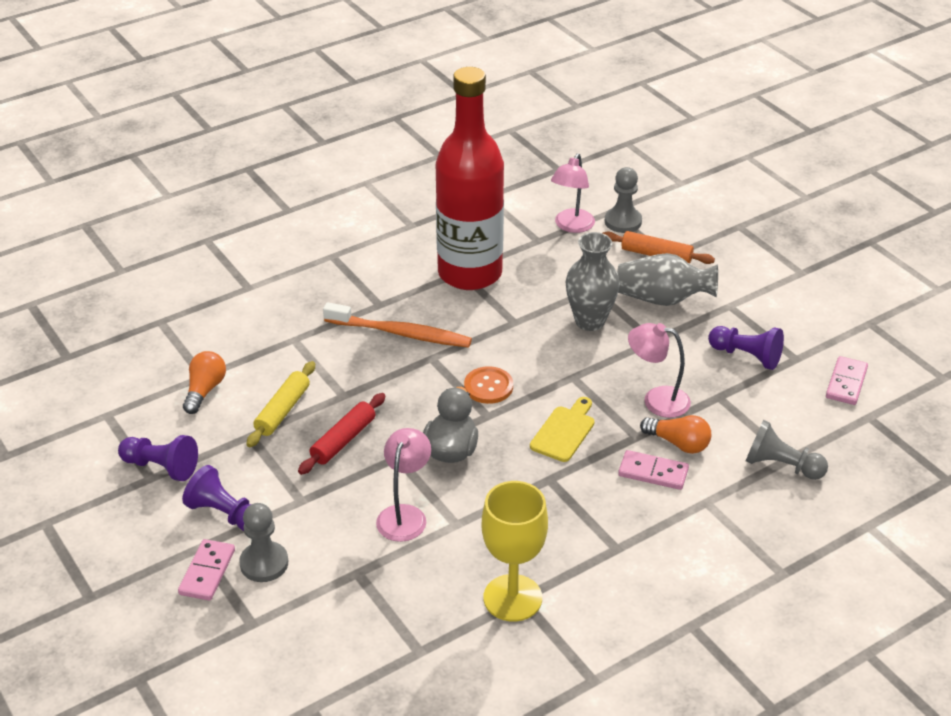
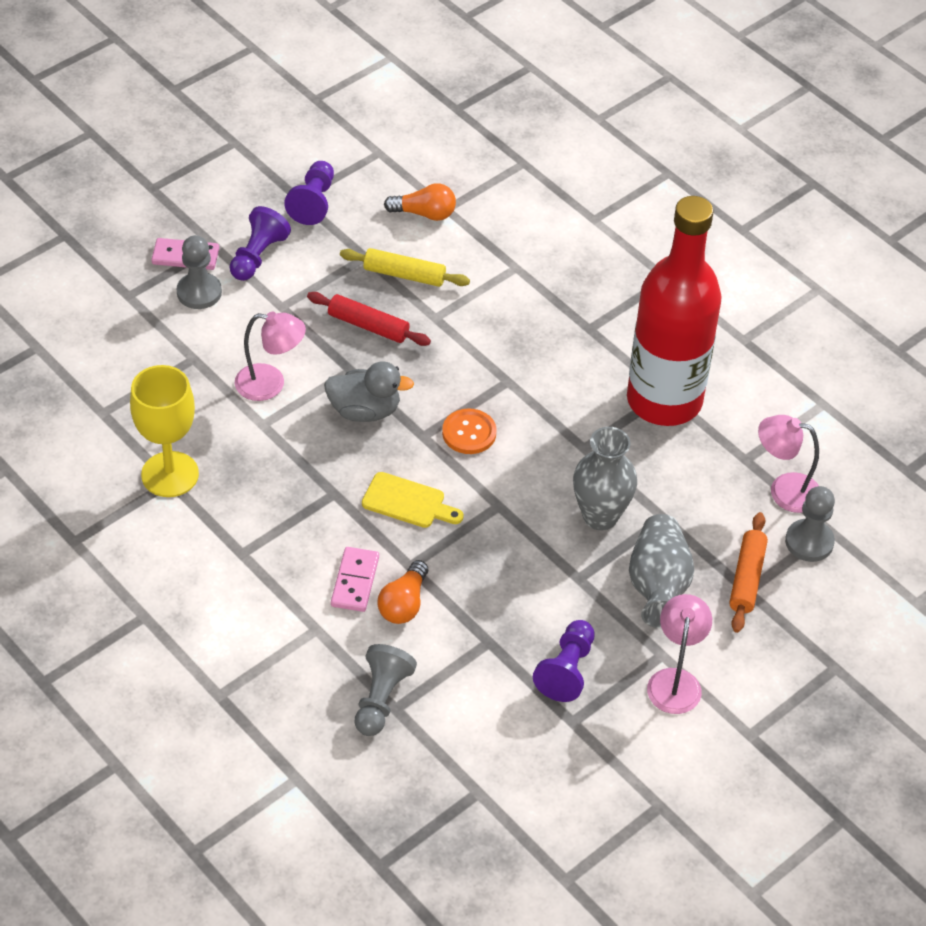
camera: 80 degrees right, 10 degrees up
(401, 333) = (543, 351): orange toothbrush -> none
(656, 400) = (472, 583): pink lamp -> pink lamp (675, 681)
(846, 383) = (536, 772): pink domino -> none

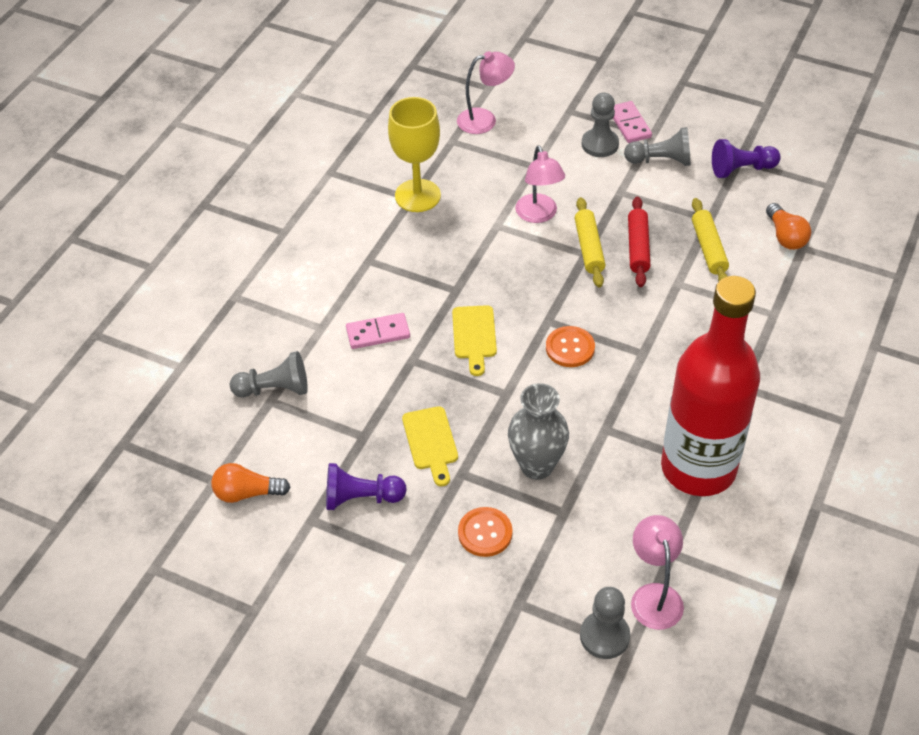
camera: 70 degrees right, 0 degrees up
(258, 256) = (660, 160): purple pawn -> grey pawn
(344, 363) = (589, 248): none -> yellow rolling pin
(365, 410) = (549, 277): grey duck -> none
(404, 603) = (372, 370): orange light bulb -> orange light bulb (247, 493)
(527, 588) = (431, 442): none -> yellow cutting board
(658, 586) = (485, 533): grey vase -> orange button
(675, 681) = (389, 580): pink lamp -> pink lamp (485, 120)
(747, 578) = (532, 598): orange rolling pin -> none

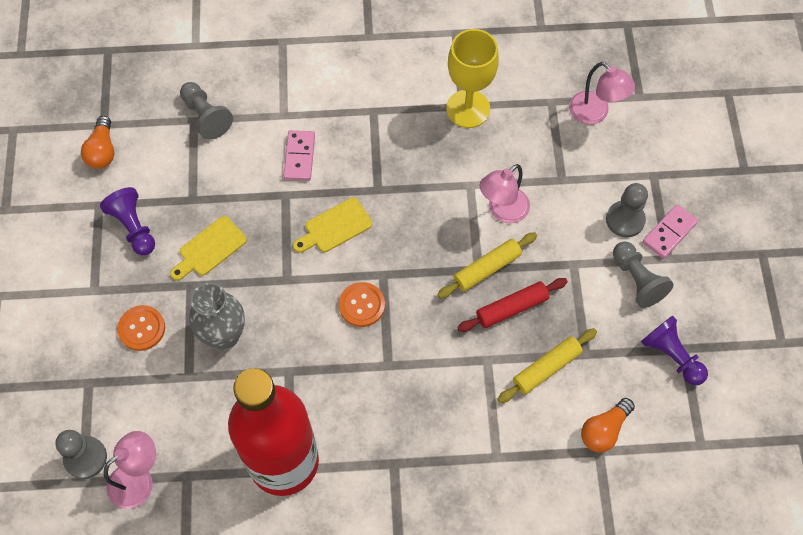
camera: 60 degrees right, 15 degrees up
(247, 493) = (102, 151): orange light bulb -> orange light bulb turned 150 degrees counterclockwise
(378, 333) = (299, 157): pink domino -> pink domino turned 45 degrees clockwise

